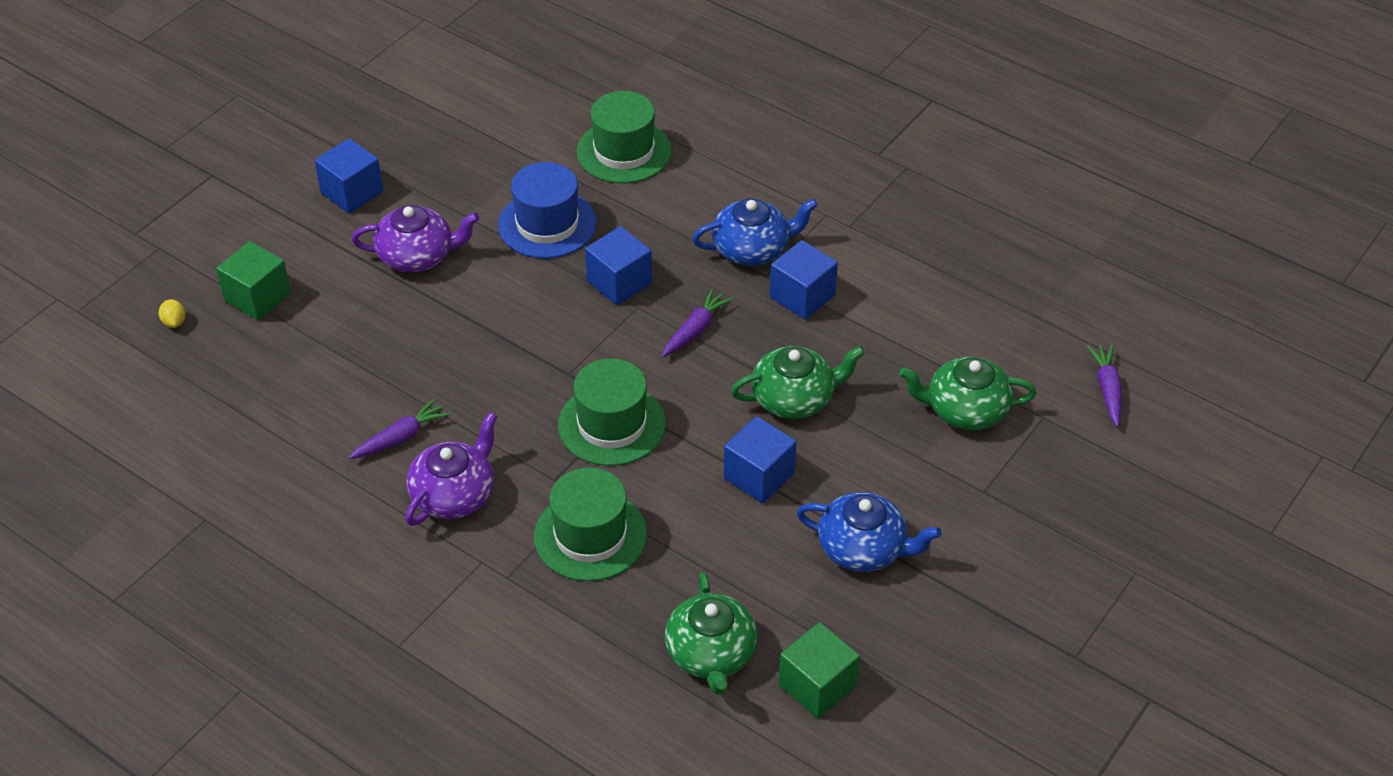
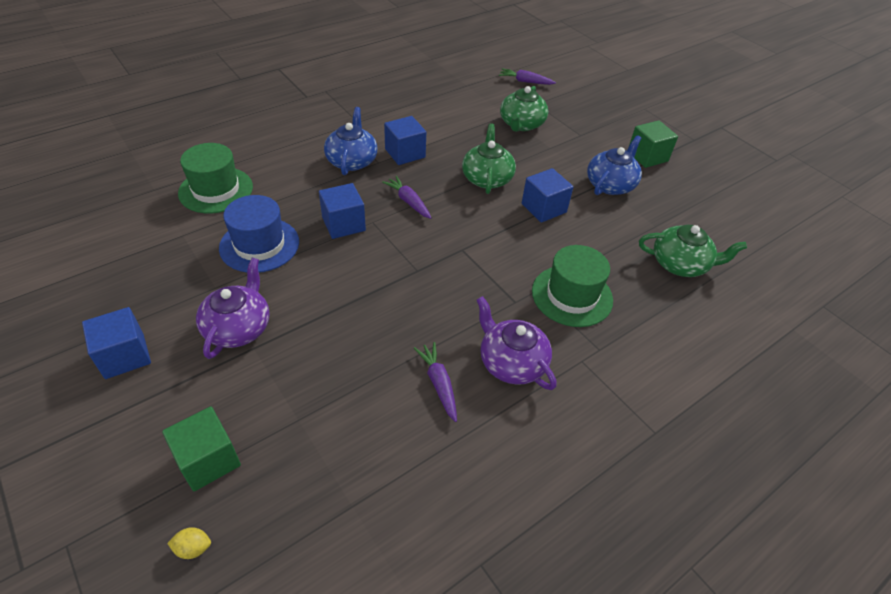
camera: 75 degrees left, 0 degrees up
(611, 424) = (475, 260): green hat -> none
(817, 685) = (707, 228): green cube -> green cube (647, 156)

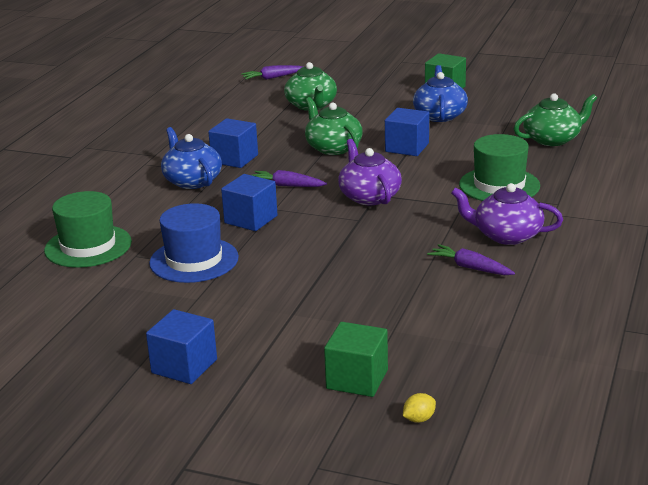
camera: 30 degrees left, 20 degrees down
(238, 328) = (260, 310): purple teapot -> purple teapot (369, 196)

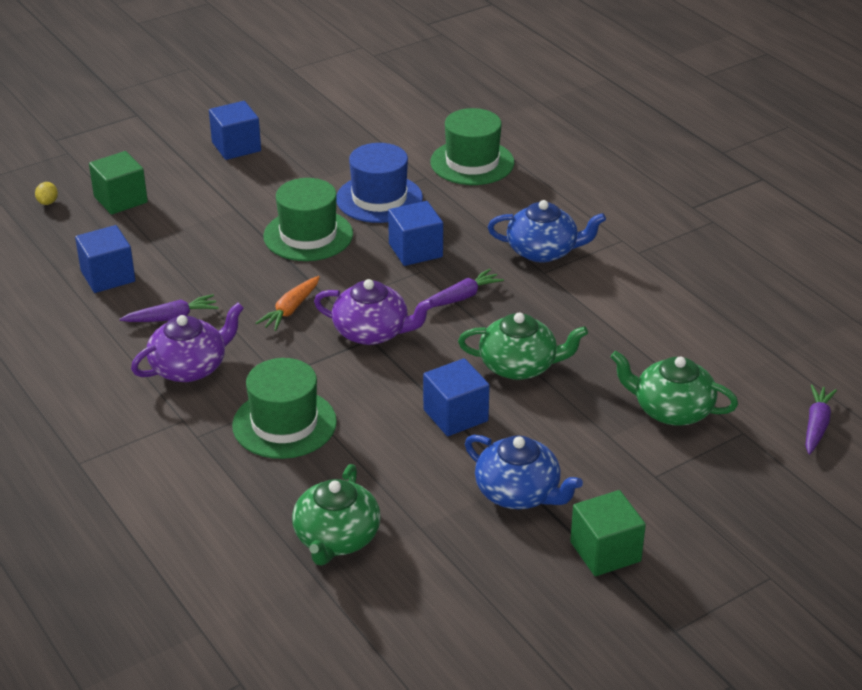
camera: 125 degrees right, 10 degrees up
(234, 159) = (568, 294): blue cube -> blue cube (108, 276)
(287, 265) = (308, 235): none -> green hat
(389, 231) = (290, 309): none -> orange carrot

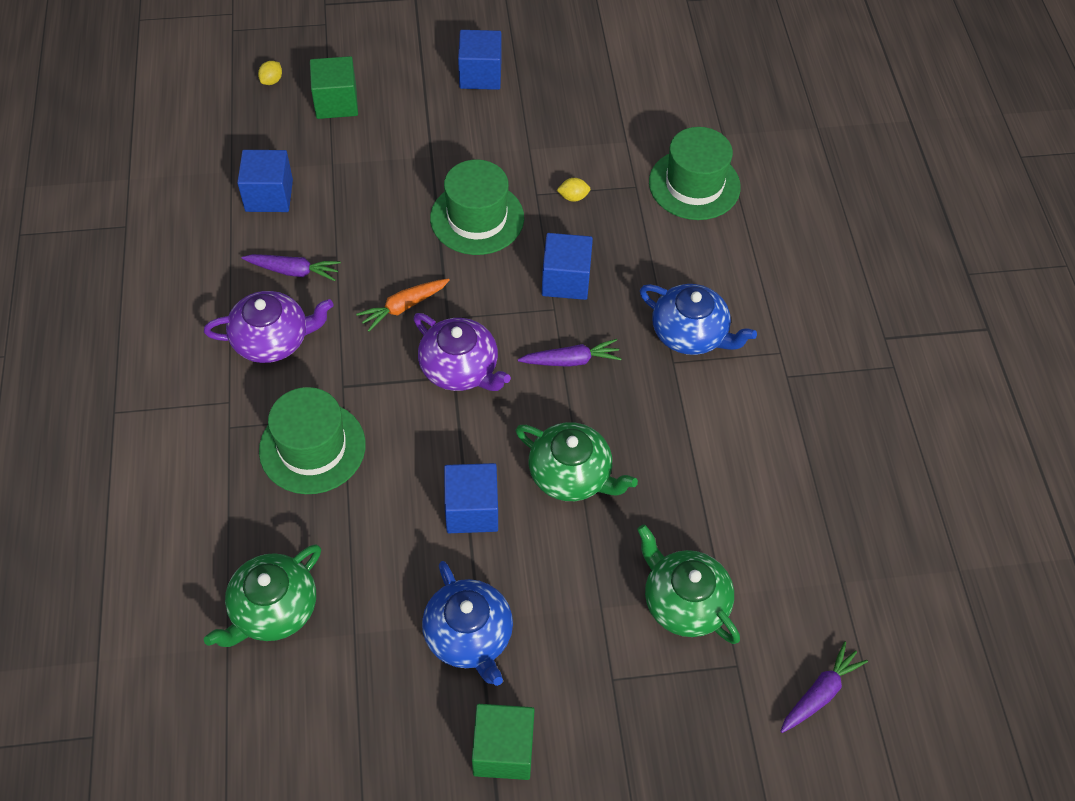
camera: 25 degrees right, 20 degrees up
(379, 199) = (573, 197): blue hat -> yellow lemon

